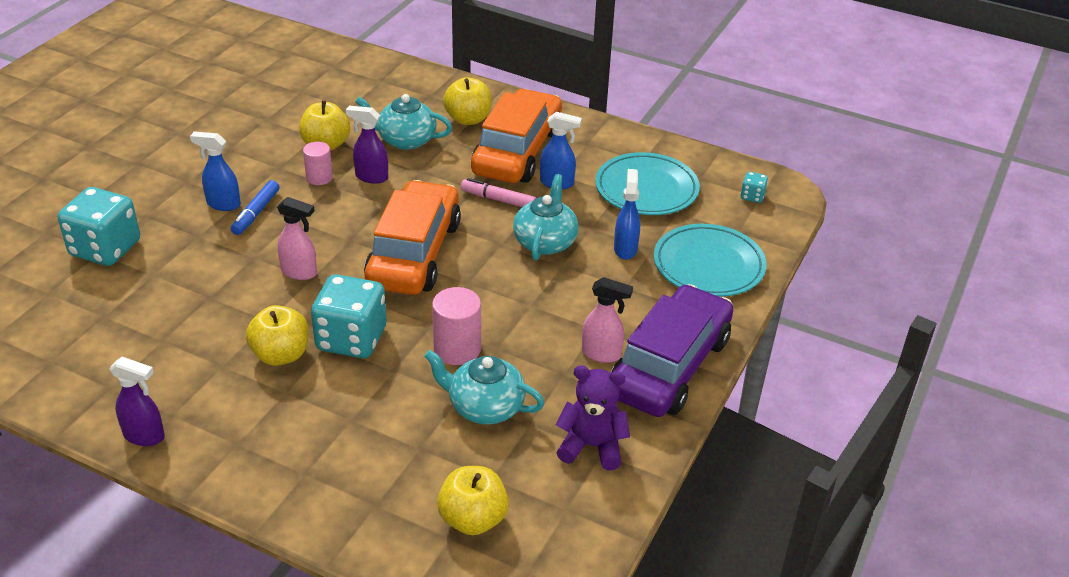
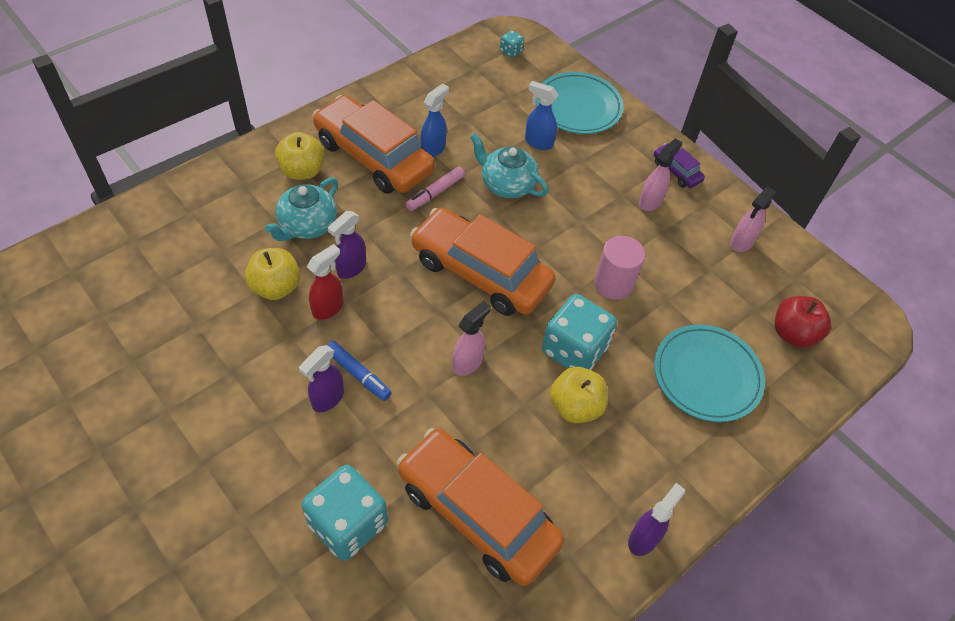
camera: 70 degrees left, 15 degrees up
(138, 318) = (477, 513): none -> orange car
(223, 204) = (327, 399): blue spray bottle -> purple spray bottle
(319, 177) = (328, 308): pink cylinder -> red spray bottle
(473, 519) = (793, 333): yellow apple -> red apple
(484, 407) = (683, 288): turquoise teapot -> none
(592, 446) = (741, 243): purple teddy bear -> pink spray bottle
(646, 189) = (470, 101): turquoise plate -> turquoise plate (706, 375)
(670, 366) = (676, 171): purple car -> purple car, size x0.43

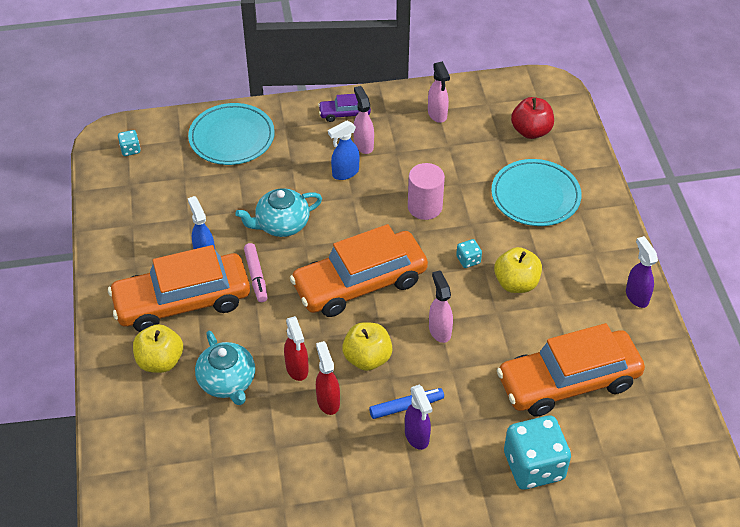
camera: 55 degrees left, 5 degrees down
(276, 287) = (281, 431): yellow apple -> yellow apple (367, 358)
(351, 268) = (297, 369): purple spray bottle -> red spray bottle
(538, 142) = (251, 182): blue spray bottle -> blue spray bottle (345, 173)
(574, 350) = (468, 260): turquoise dice -> turquoise dice, size x0.44

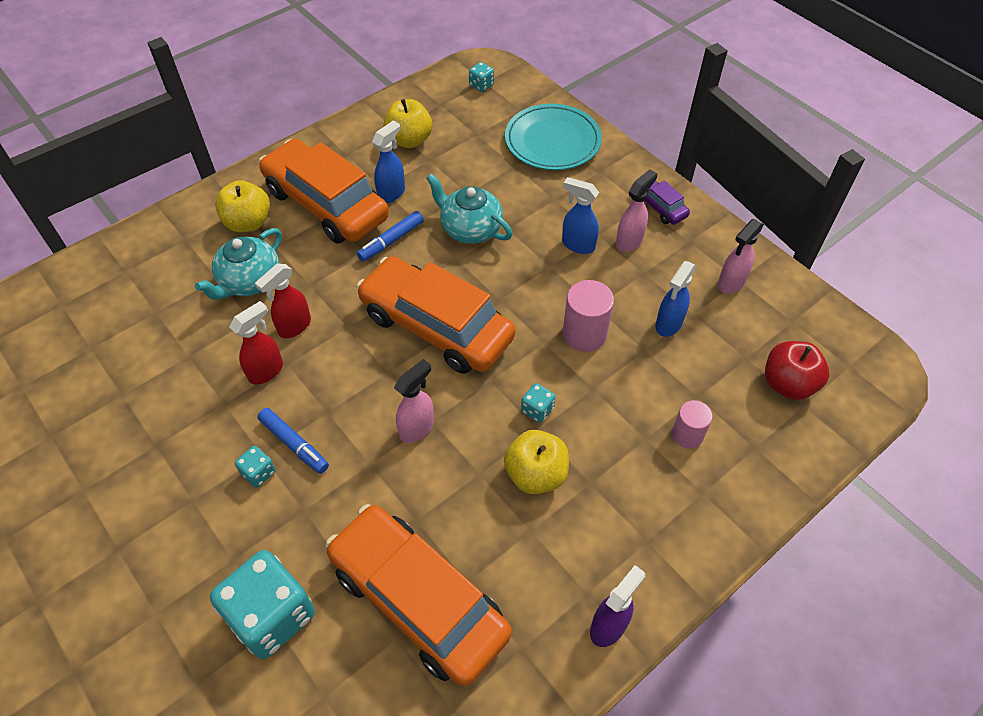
camera: 60 degrees right, 5 degrees up
(256, 276) = (391, 241): pink marker -> blue marker
(367, 358) = (340, 379): yellow apple -> yellow apple (409, 140)
(417, 436) = (258, 473): purple spray bottle -> turquoise dice
(448, 162) = (668, 324): none -> blue spray bottle
(535, 196) = (687, 435): turquoise plate -> pink cylinder

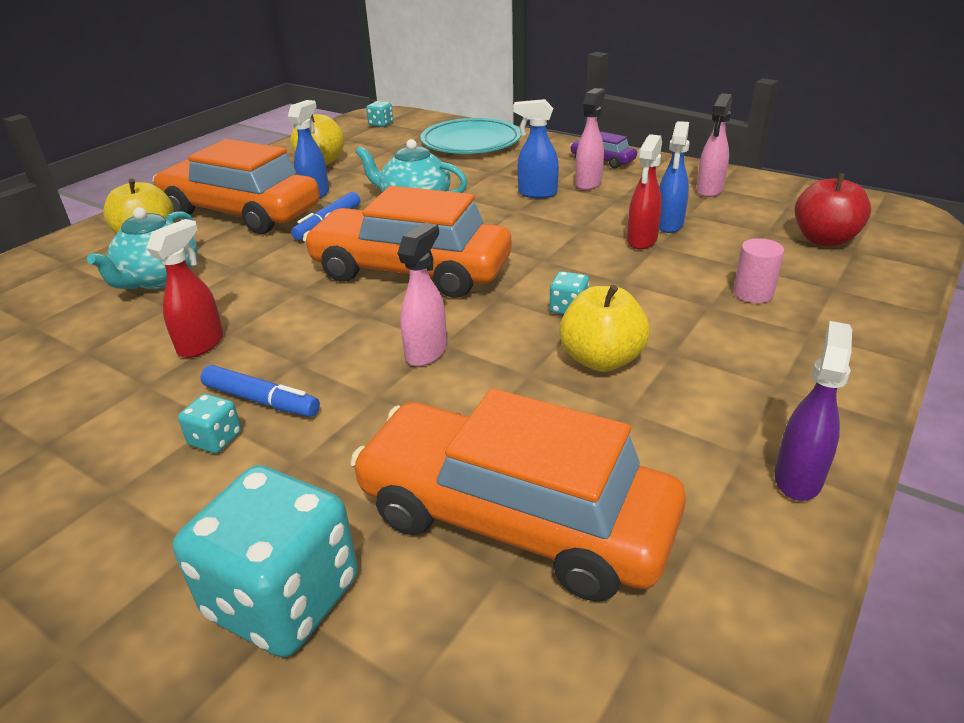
camera: 15 degrees left, 20 degrees down
(294, 327) = (229, 302): red spray bottle -> red spray bottle (641, 241)
(584, 334) = (584, 246): pink cylinder -> none

